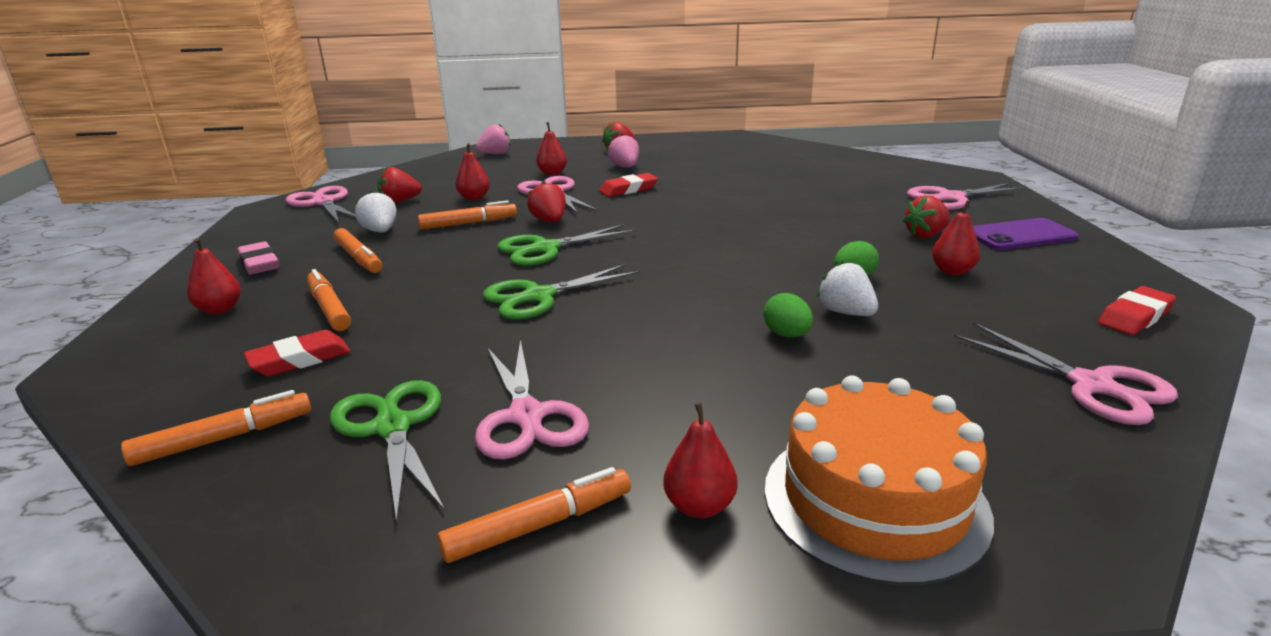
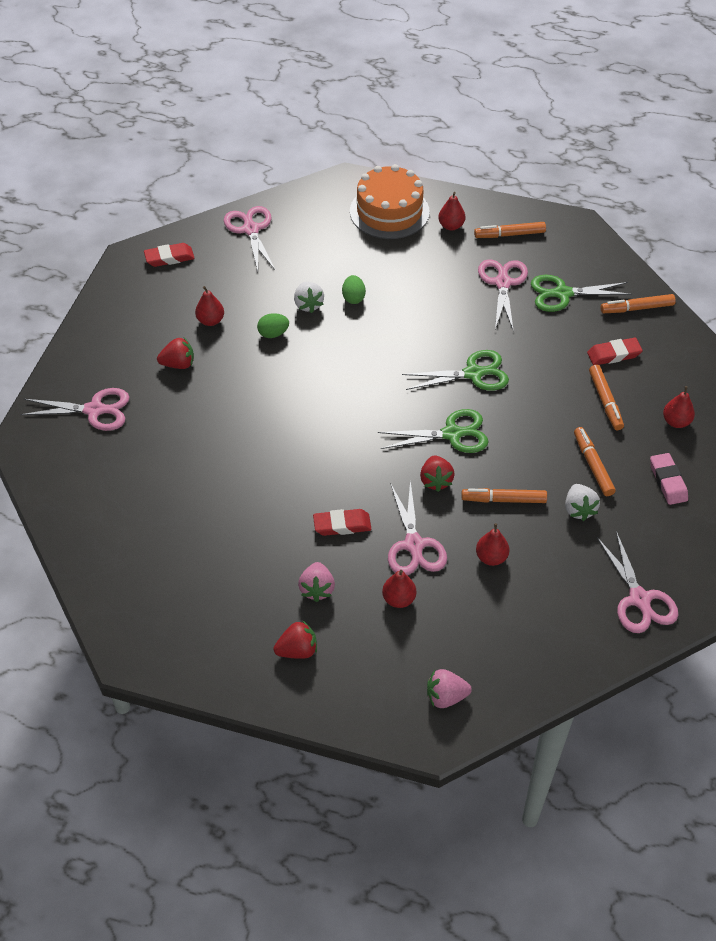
camera: 160 degrees left, 25 degrees up
(392, 427) = (562, 294): green scissors -> green scissors turned 90 degrees clockwise
(400, 201) = (563, 574): red strawberry -> none
(1020, 235) = (119, 343): purple phone -> none

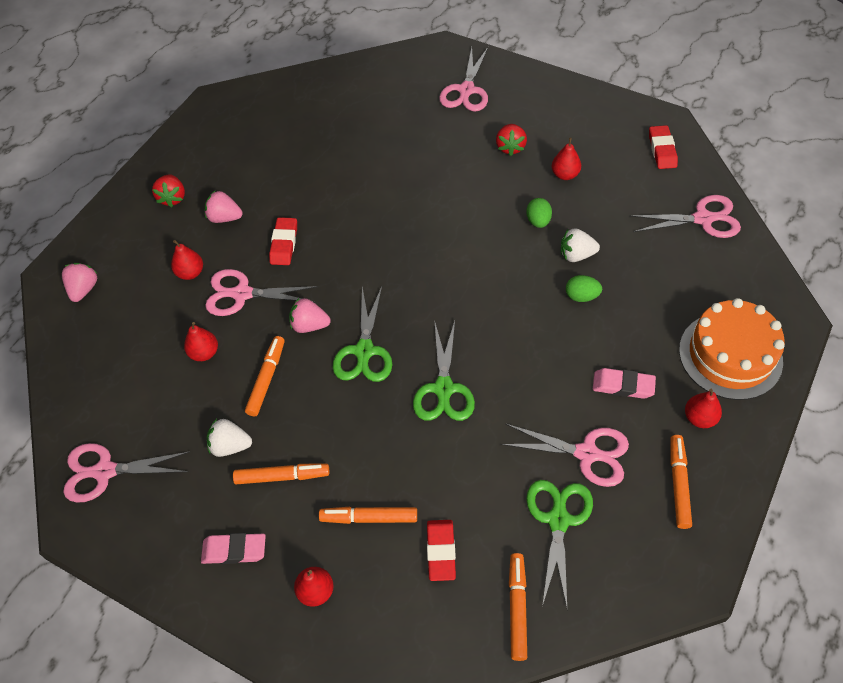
camera: 105 degrees right, 5 degrees up
(435, 267) = (623, 386): none -> pink eraser
(435, 481) = (309, 325): red strawberry -> pink strawberry

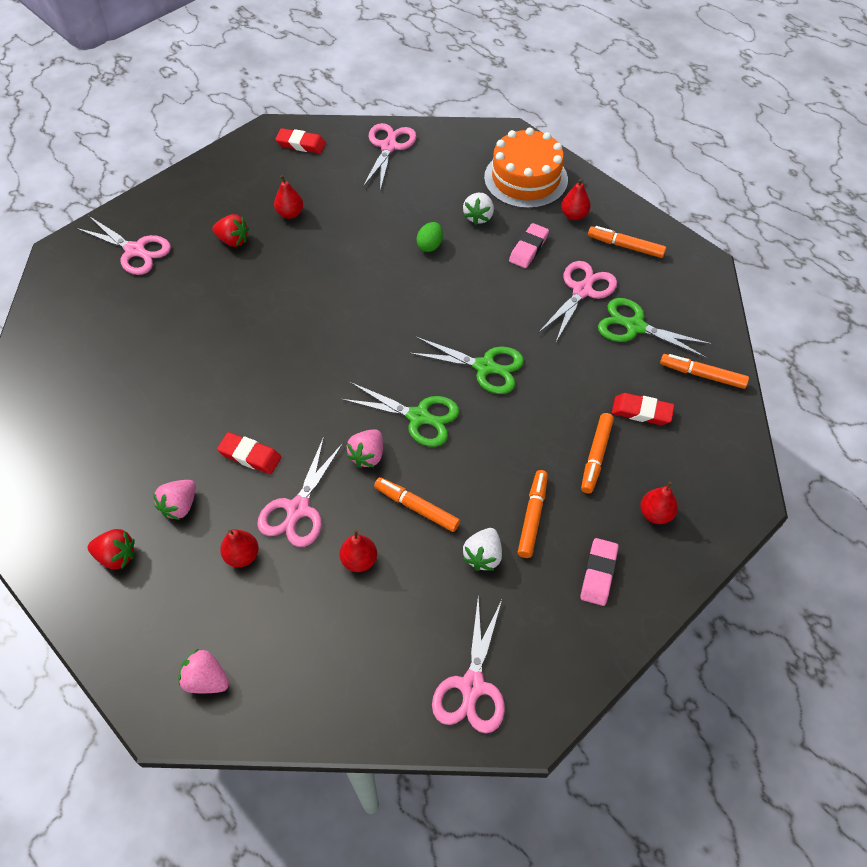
camera: 75 degrees left, 0 degrees up
(538, 221) = (333, 248): green egg -> none
(576, 255) = (384, 235): white strawberry -> white strawberry (478, 216)

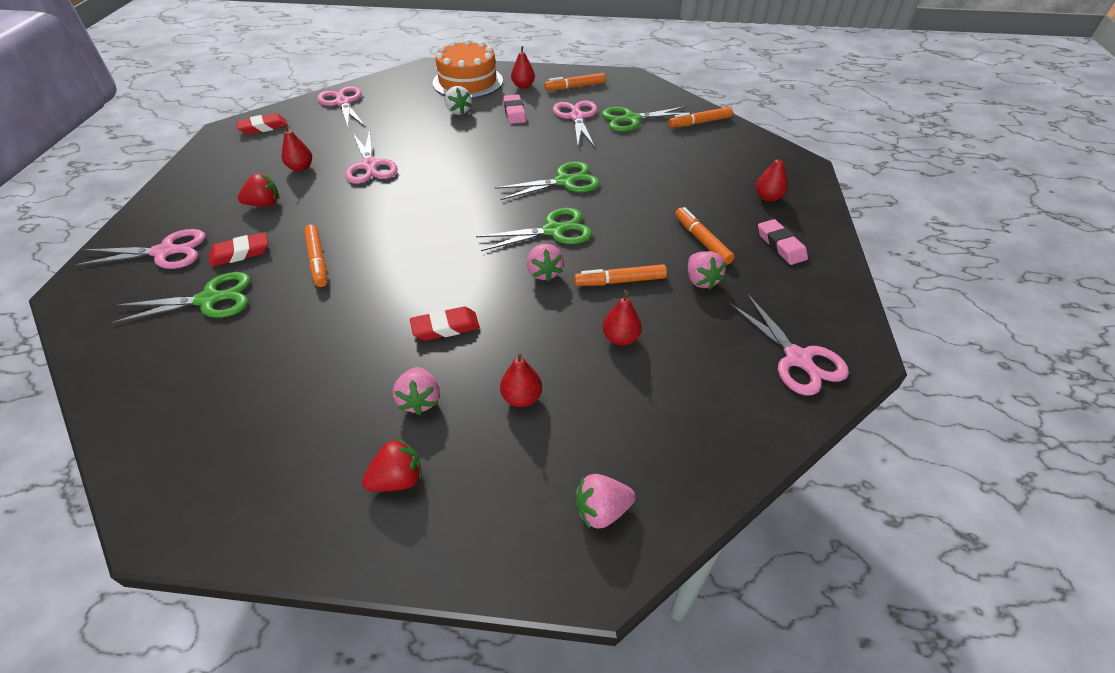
camera: 40 degrees left, 10 degrees down
(128, 318) = (209, 300): none -> green scissors
(298, 509) = (530, 337): pink scissors -> pink scissors (370, 166)
(430, 245) = (441, 139): green egg -> none
(483, 556) = (701, 280): white strawberry -> pink strawberry
(596, 455) = (695, 189): orange marker -> orange marker (318, 260)
(641, 412) = (691, 155): red eraser -> red eraser (240, 253)

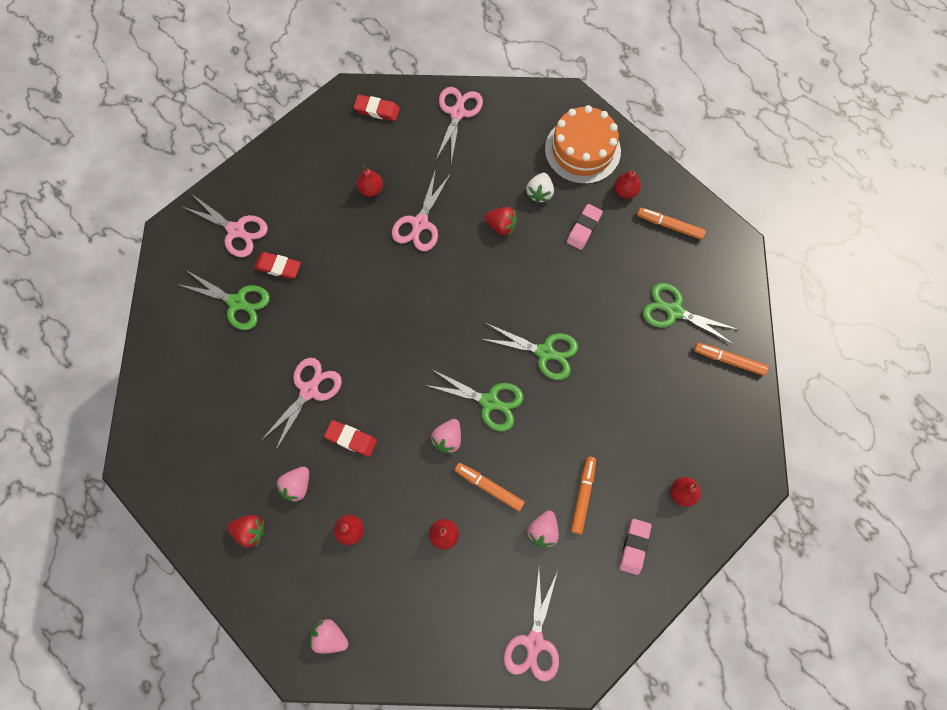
camera: 40 degrees right, 25 degrees up
(264, 204) = (322, 219): red strawberry -> red strawberry (501, 226)
(318, 260) = (319, 311): orange marker -> none
(576, 117) = (630, 274): pink scissors -> pink scissors (309, 391)

